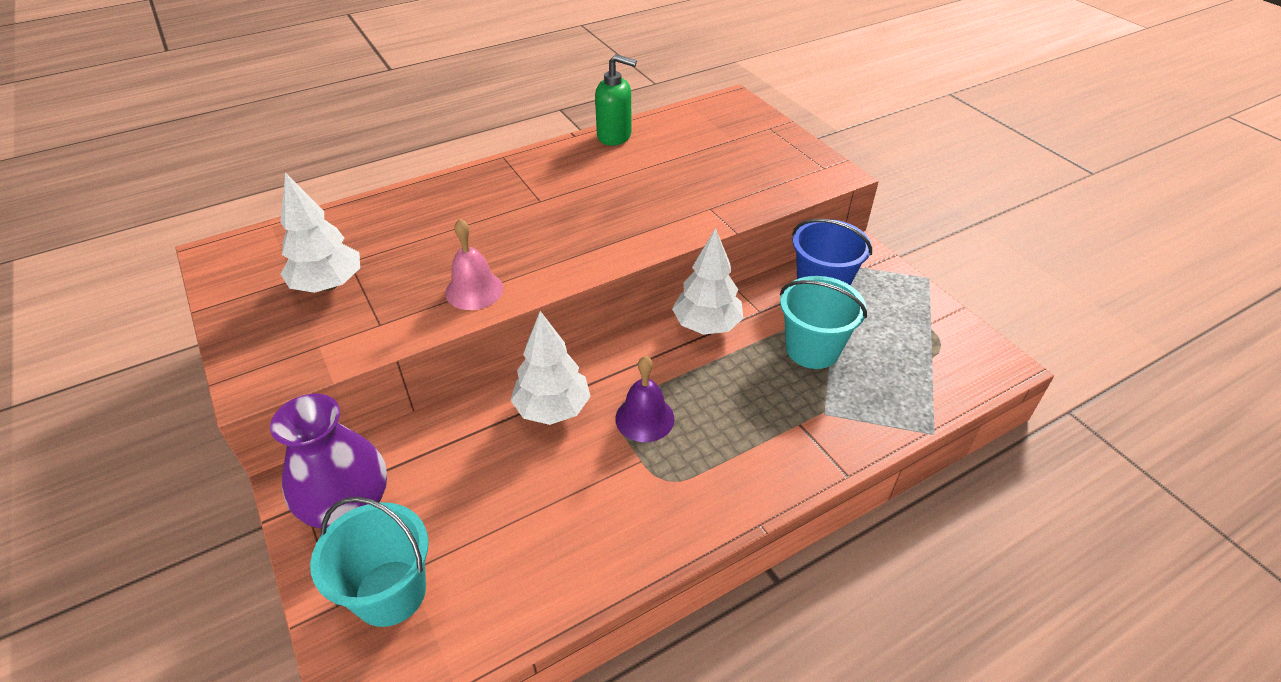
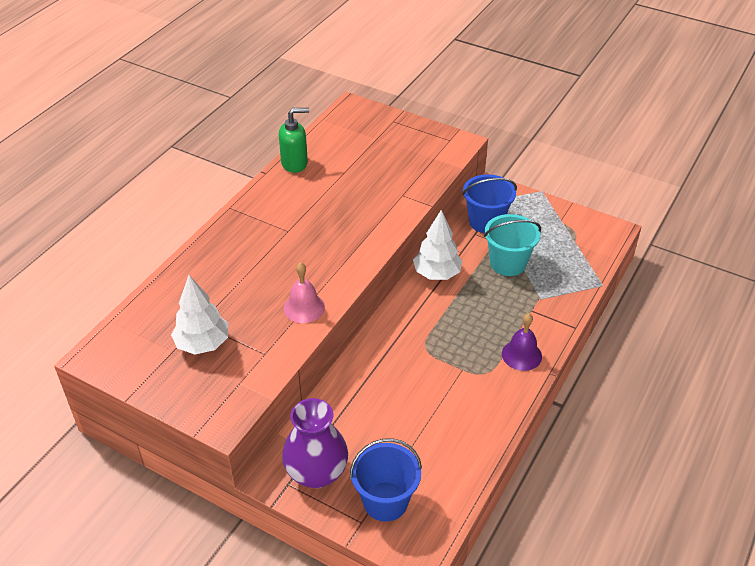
camera: 30 degrees left, 0 degrees up
(390, 592) = (385, 501): turquoise bucket -> blue bucket
(552, 409) = (387, 364): white tree -> none
(644, 418) = (445, 345): purple bell -> purple bell (521, 355)

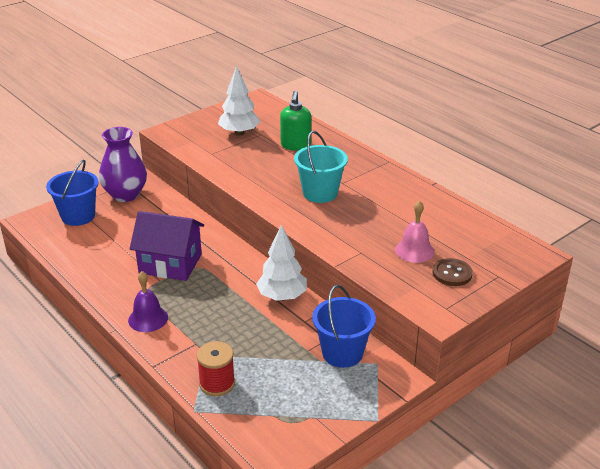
camera: 110 degrees right, 10 degrees down
(295, 163) = (440, 201): green soap dispenser -> green soap dispenser (295, 145)
(304, 307) = (245, 175): pink bell -> pink bell (414, 250)
(404, 143) = (452, 273): none -> brown button
(432, 371) = (170, 264): none -> purple house
(508, 263) = (269, 349): turquoise bucket -> turquoise bucket (320, 193)
(566, 281) = (217, 383): none -> red spool

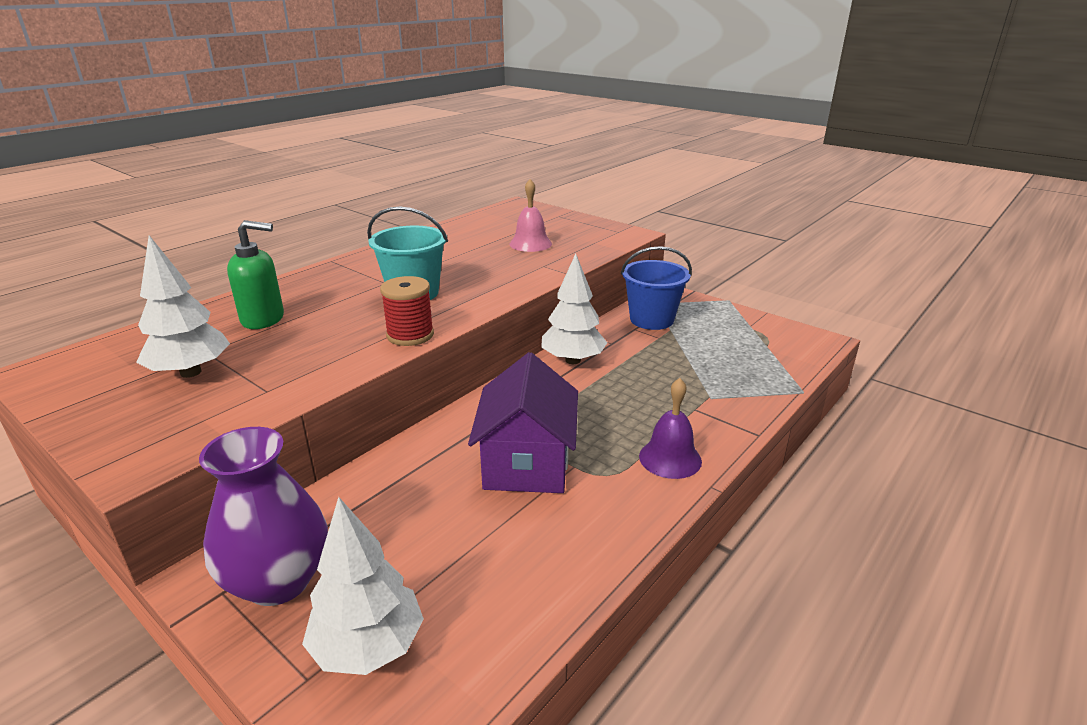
camera: 100 degrees left, 5 degrees down
(78, 216) = (368, 647): blue bucket -> white tree
(217, 383) = (750, 383): red spool -> red spool (410, 335)
(452, 273) = (563, 230): brown button -> none

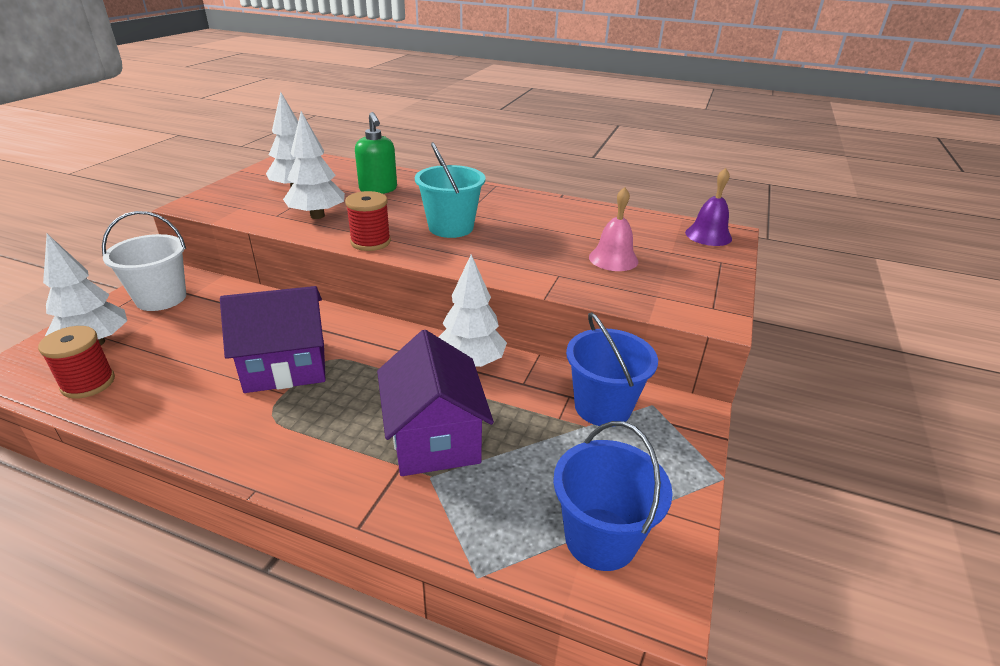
camera: 70 degrees right, 5 degrees up
(278, 581) = (161, 298): purple vase -> white bucket
(302, 362) = (317, 216): none -> white tree
(480, 638) = (88, 383): none -> red spool
(667, 390) = (434, 438): none -> purple house
(670, 458) = (301, 454): purple bell -> purple bell (708, 235)
(774, 346) = (600, 538): none -> blue bucket

